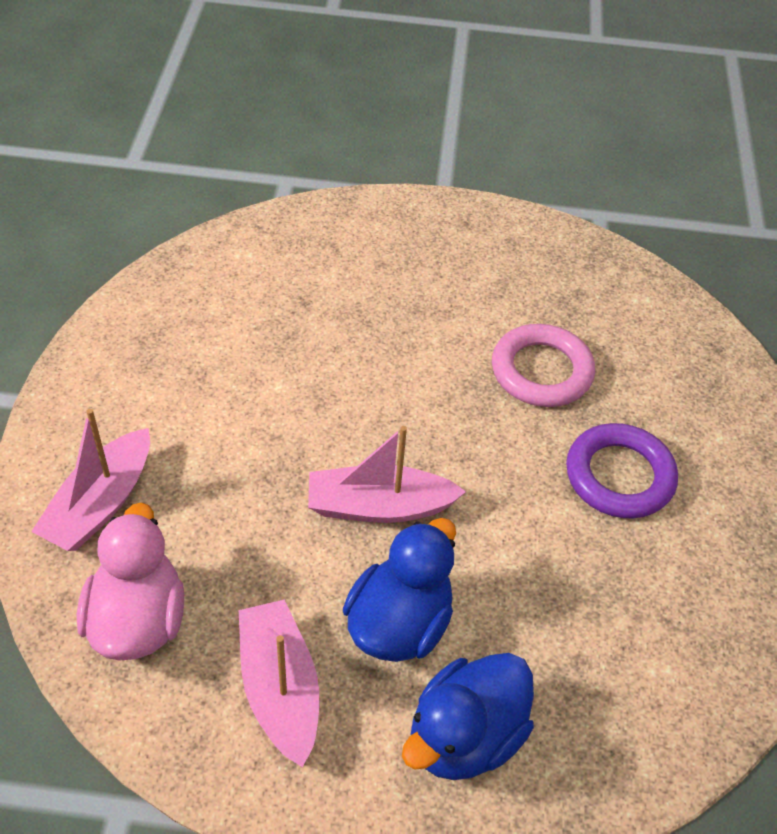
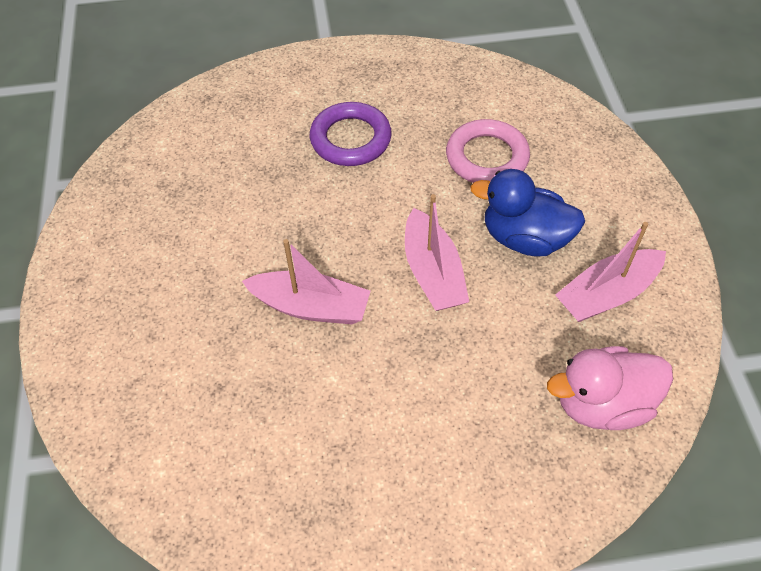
camera: 100 degrees left, 5 degrees up
(101, 503) = (512, 477): pink boat -> pink boat (310, 307)
(465, 736) = (586, 189): blue duck -> none
(541, 371) = (261, 195): pink ring -> pink ring (487, 157)

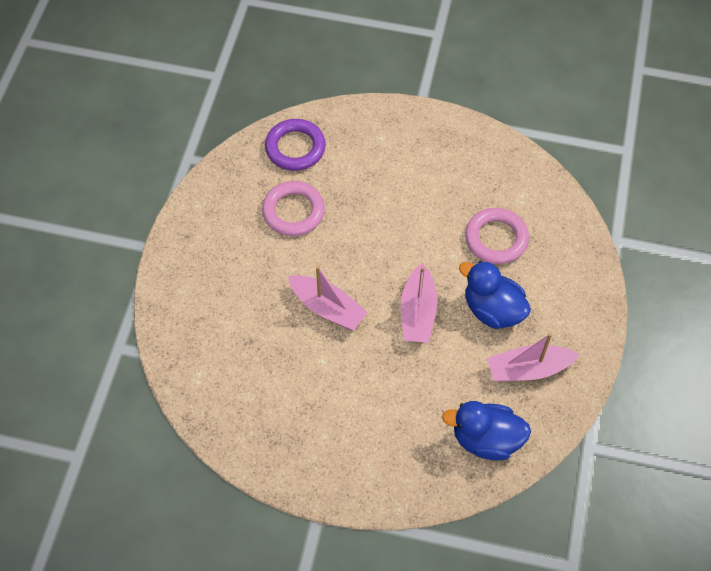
camera: 20 degrees right, 5 degrees up
(217, 204) = (293, 211): none -> pink ring
(350, 139) = (405, 191): purple ring -> purple ring (295, 148)
(602, 404) = (486, 439): pink duck -> blue duck

